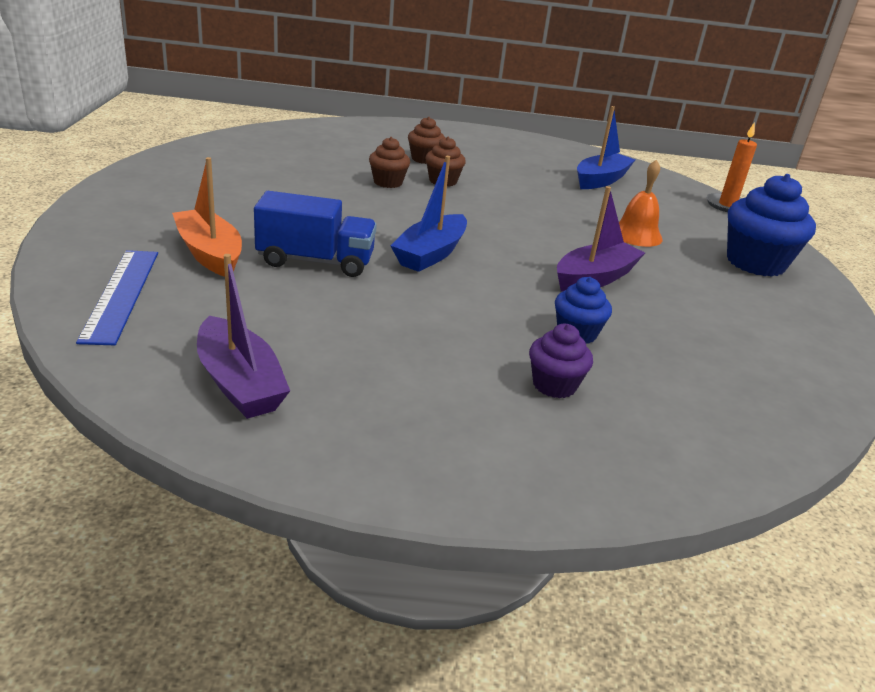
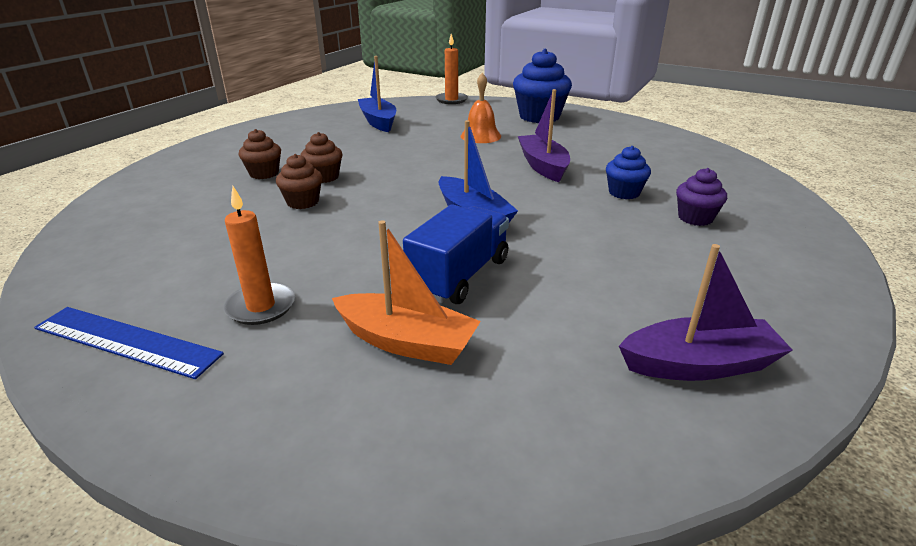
camera: 60 degrees left, 0 degrees up
(121, 294) = (485, 432): blue ruler -> blue ruler (126, 341)
(210, 254) = (406, 342): orange boat -> orange boat turned 150 degrees counterclockwise
(226, 200) = (261, 306): none -> orange candle

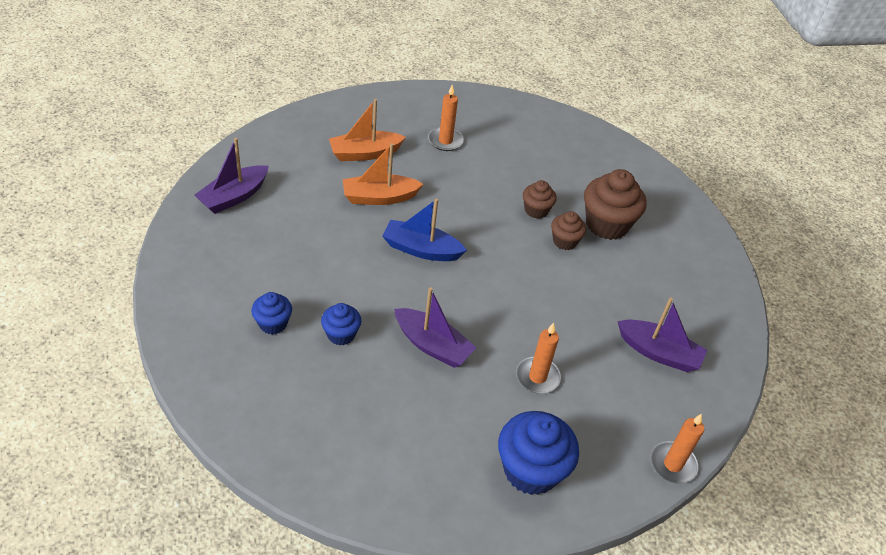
camera: 135 degrees right, 15 degrees up
(126, 341) = (470, 107): blue ruler -> none
(264, 173) = (607, 224): brown cupcake -> brown cupcake, size x1.81
(378, 122) = (658, 353): blue boat -> purple boat
(459, 276) = (379, 197): blue truck -> orange boat
(480, 136) = (537, 377): orange bell -> orange candle
(695, 218) = (273, 324): purple cupcake -> blue cupcake

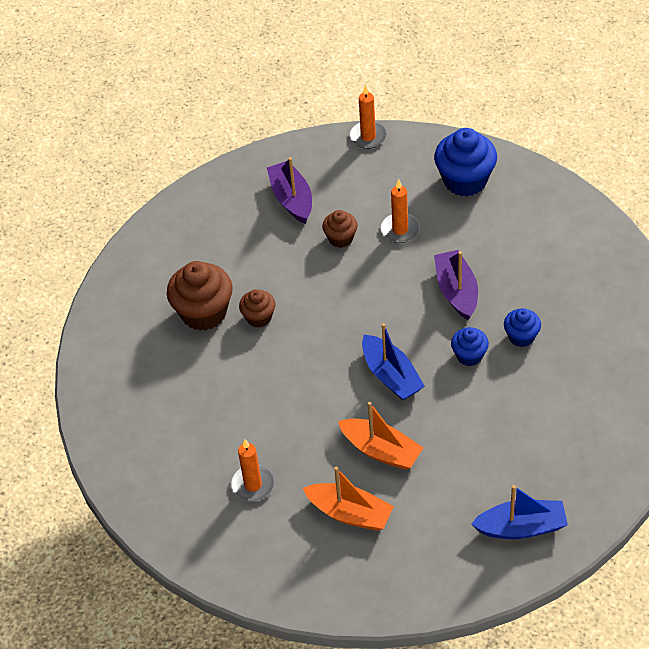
camera: 130 degrees left, 5 degrees up
(234, 197) = (521, 527): purple boat -> blue boat
(273, 324) = (570, 374): blue cupcake -> blue cupcake (469, 355)
(536, 210) = (250, 359): brown cupcake -> brown cupcake (340, 238)

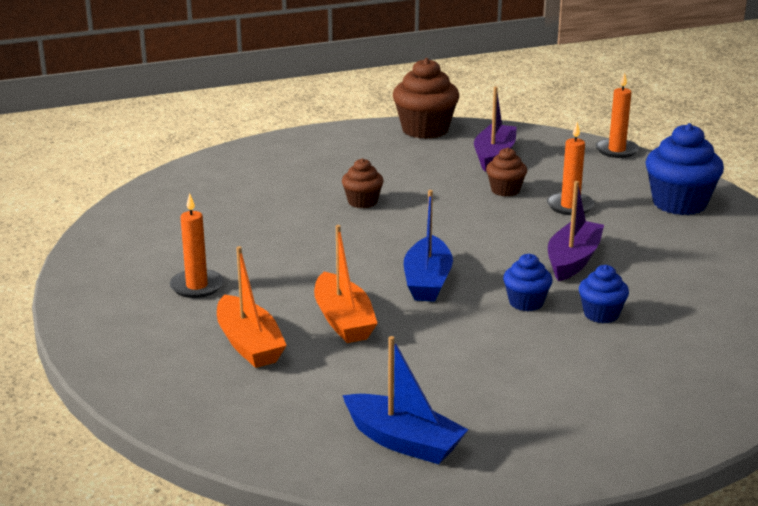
camera: 35 degrees right, 25 degrees down
(204, 312) = (321, 182): brown cupcake -> brown cupcake (425, 130)

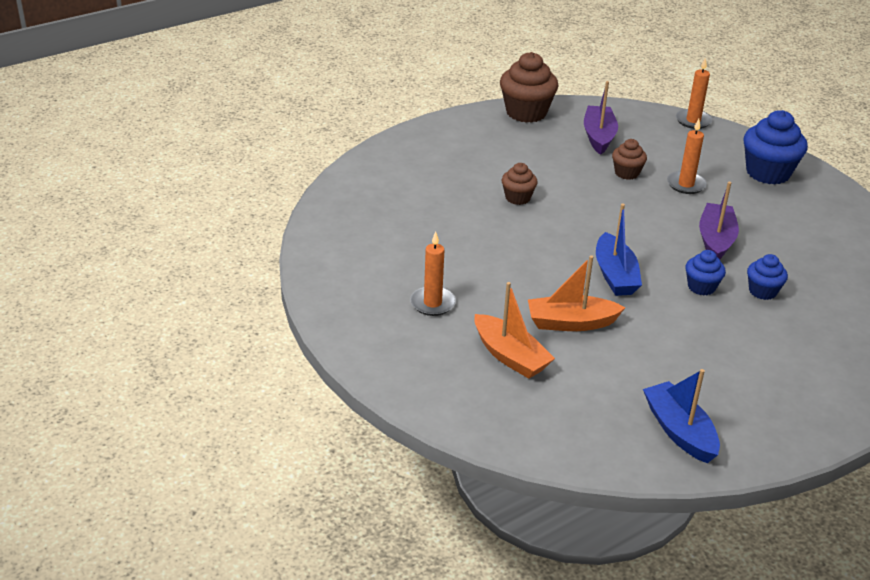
camera: 15 degrees left, 10 degrees up
(343, 320) = (571, 323): orange boat -> orange boat turned 120 degrees clockwise
(403, 441) = (679, 431): blue boat -> blue boat turned 135 degrees counterclockwise

